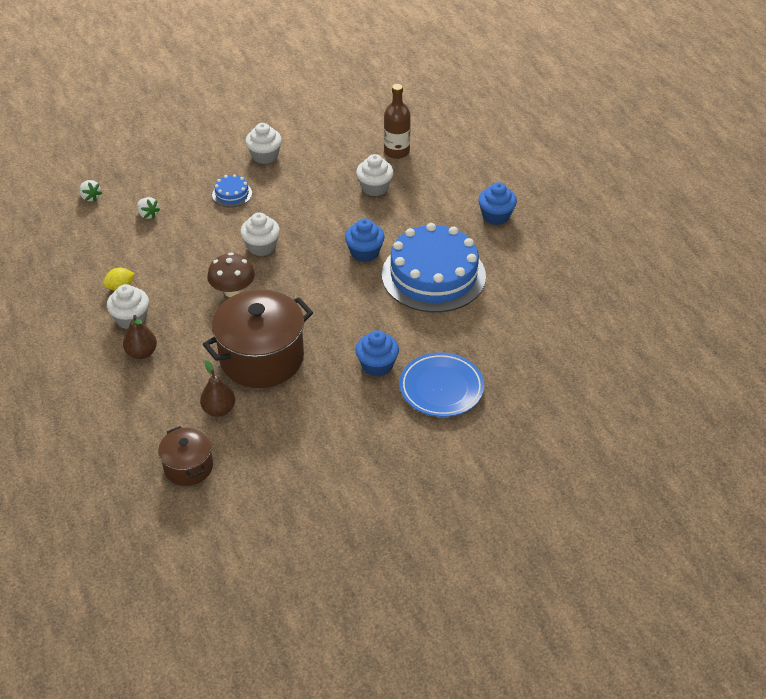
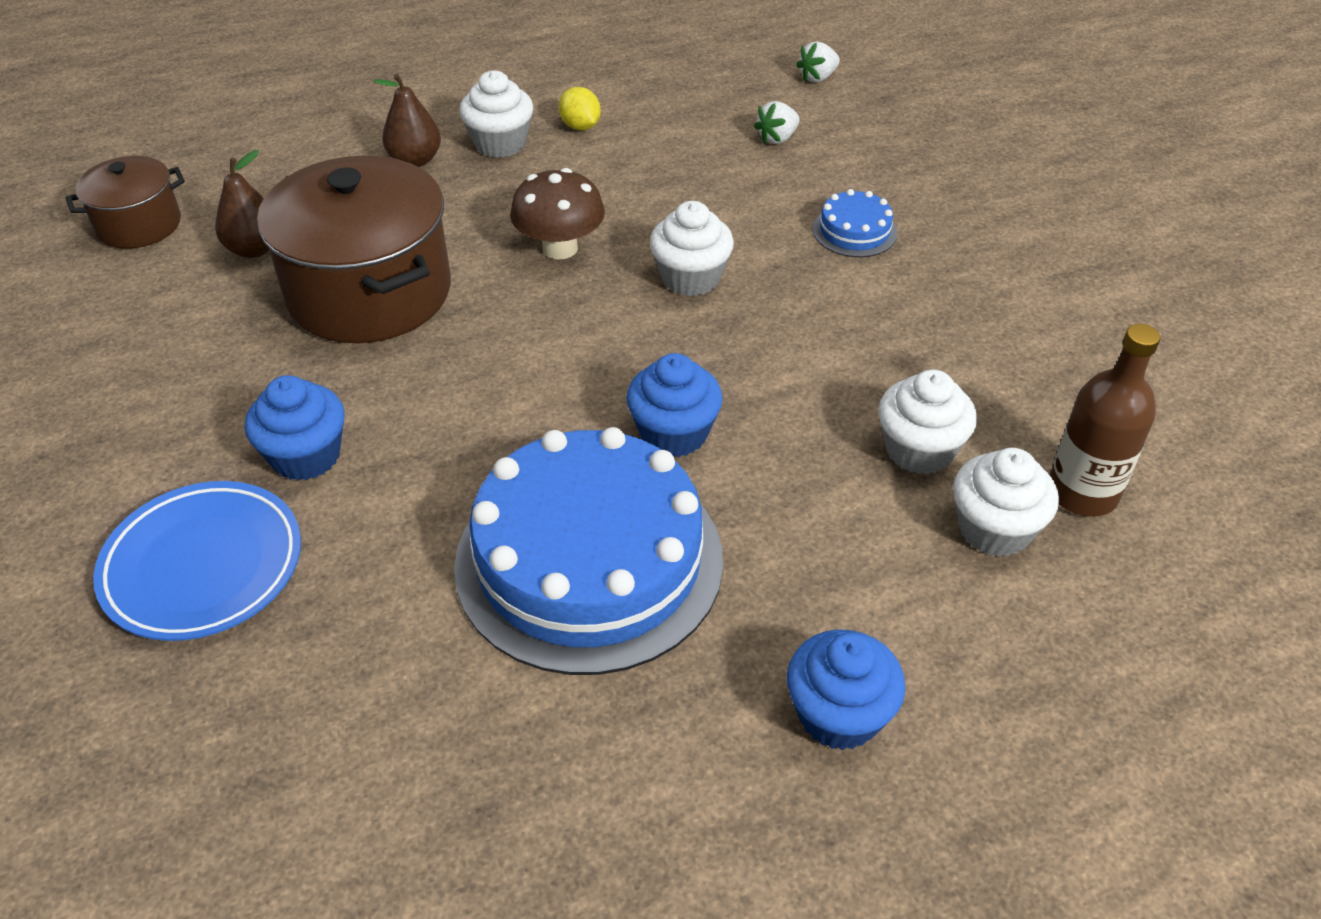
camera: 90 degrees right, 0 degrees up
(265, 156) = (995, 269): white cupcake -> white cupcake (994, 529)

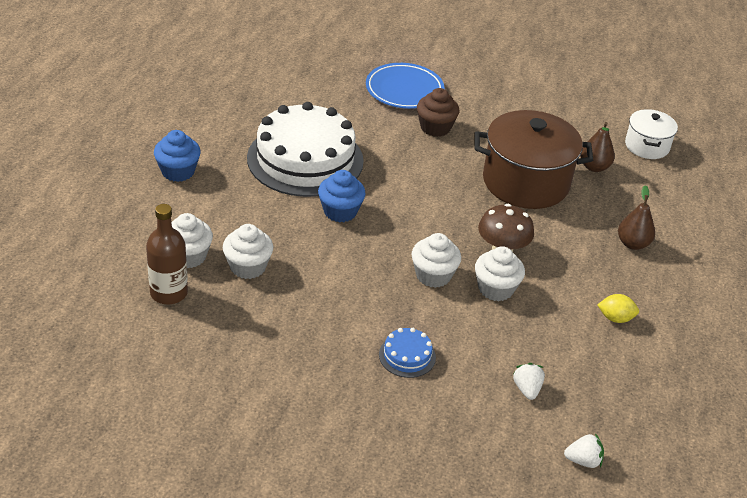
camera: 125 degrees right, 5 degrees down
(139, 225) = (647, 146): brown pot -> white pot
(306, 456) = (435, 127): blue cupcake -> brown cupcake
(500, 143) = (623, 280): white cupcake -> white cupcake (495, 289)
(589, 561) = (305, 159): blue cake -> white cake
(818, 77) = (583, 460): white strawberry -> white strawberry turned 90 degrees clockwise

